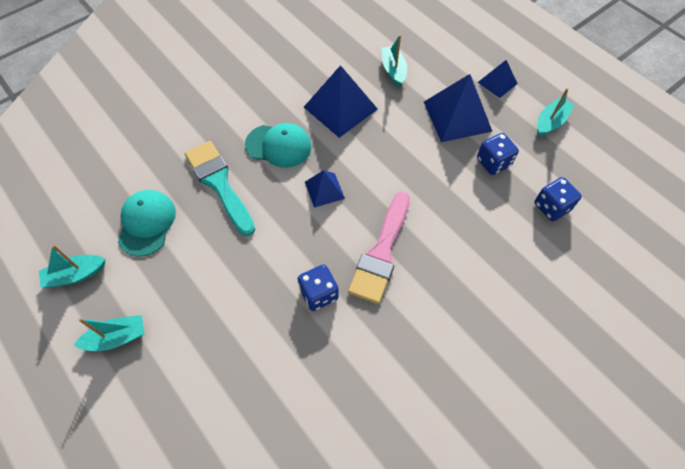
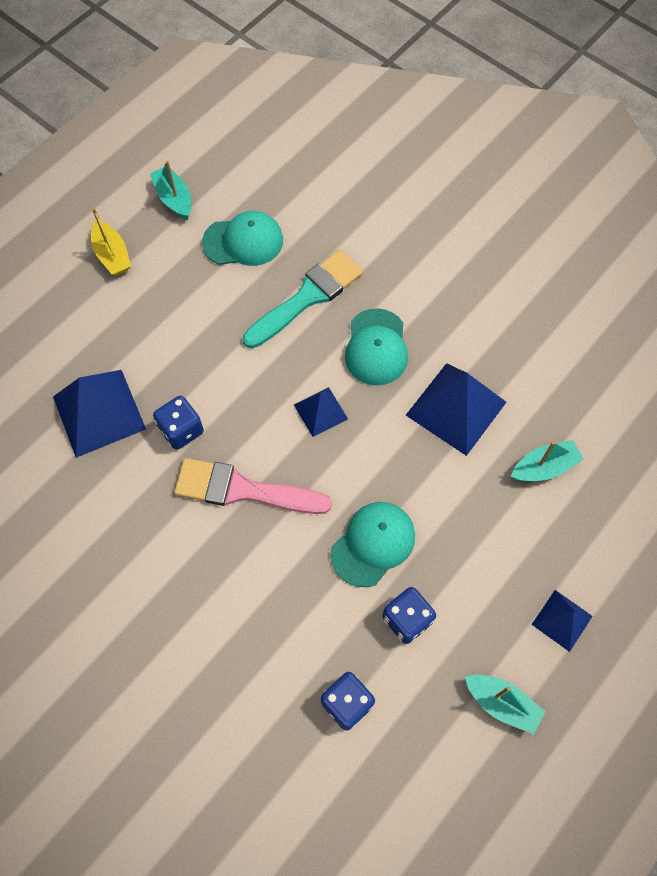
camera: 80 degrees right, 5 degrees up
(117, 337) = (112, 255): turquoise boat -> yellow boat
(436, 173) = (373, 544): none -> turquoise cap
(457, 116) = (480, 564): blue pyramid -> blue pyramid (99, 412)

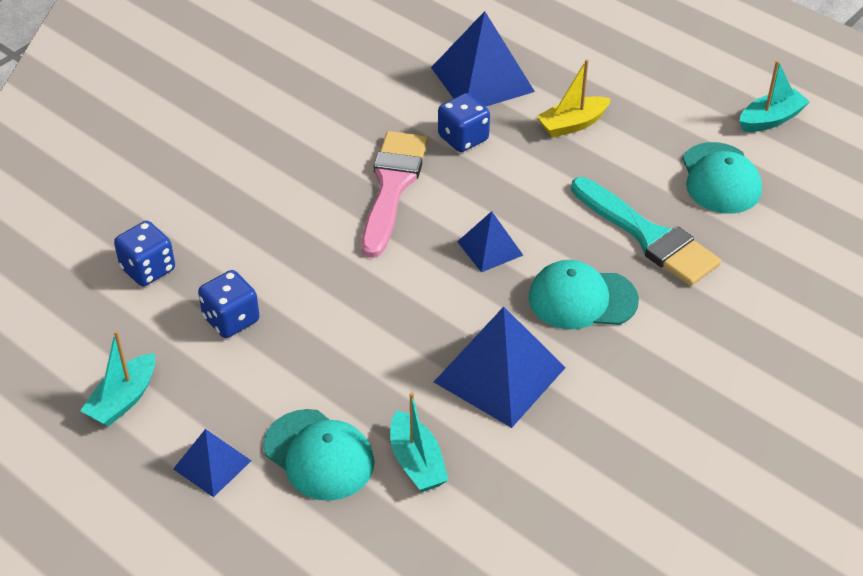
camera: 90 degrees right, 20 degrees down
(112, 255) = (681, 76): yellow boat -> yellow boat (572, 124)
(373, 544) = (322, 292): turquoise cap -> turquoise cap (319, 455)

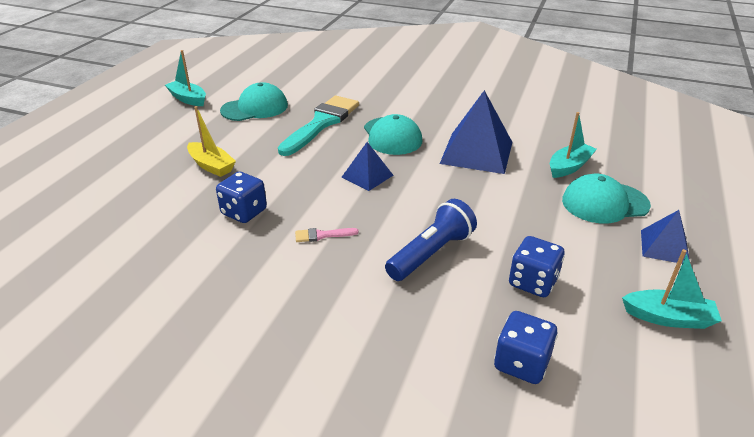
camera: 110 degrees left, 10 degrees down
(317, 259) = (431, 253): none -> blue flashlight
(319, 455) = (604, 203): turquoise cap -> turquoise cap turned 120 degrees counterclockwise
(392, 187) = (322, 235): pink brush -> pink brush, size x0.40
(482, 79) = (156, 218): blue pyramid -> none

